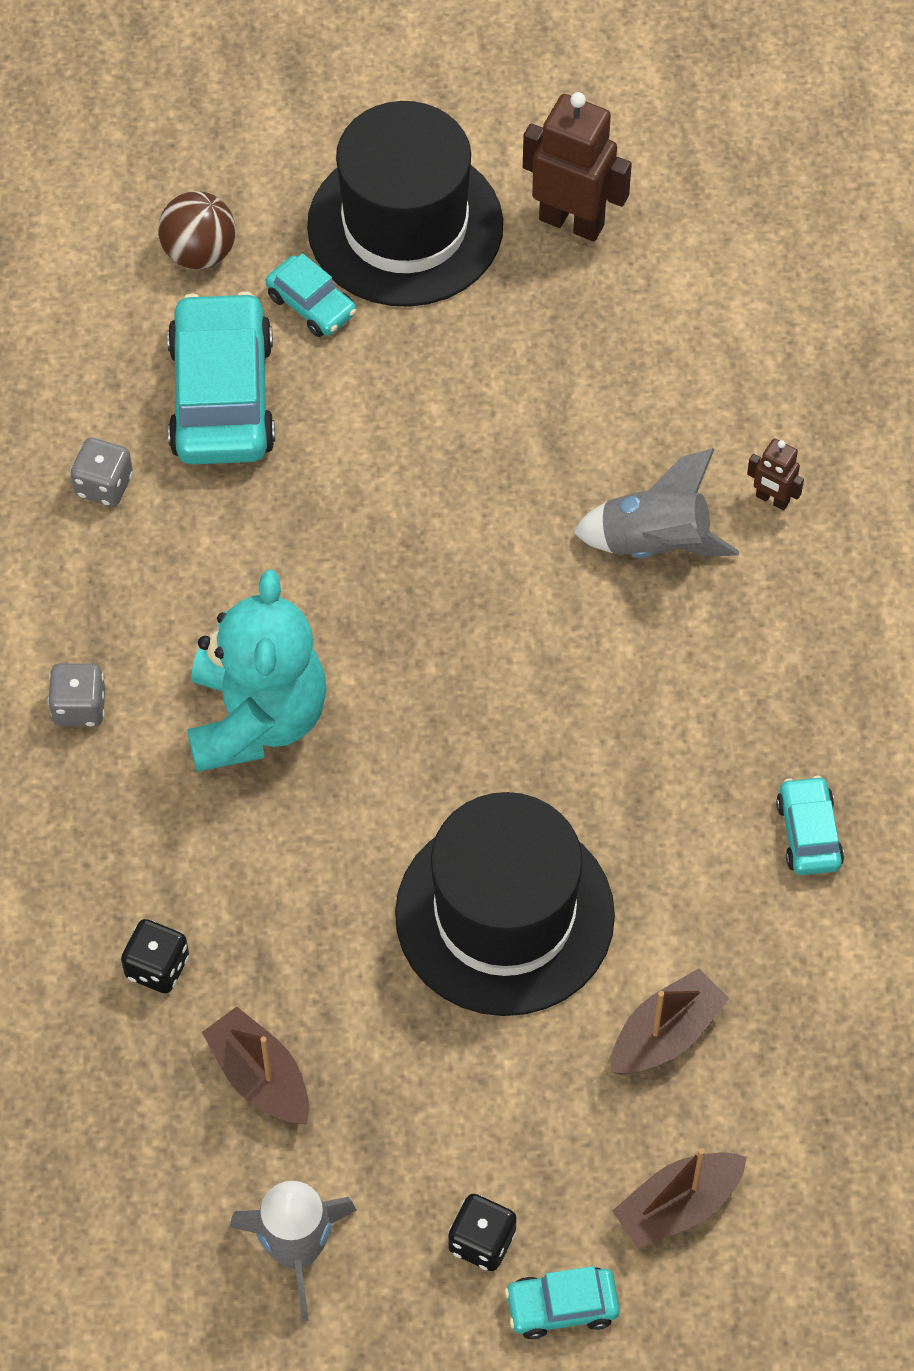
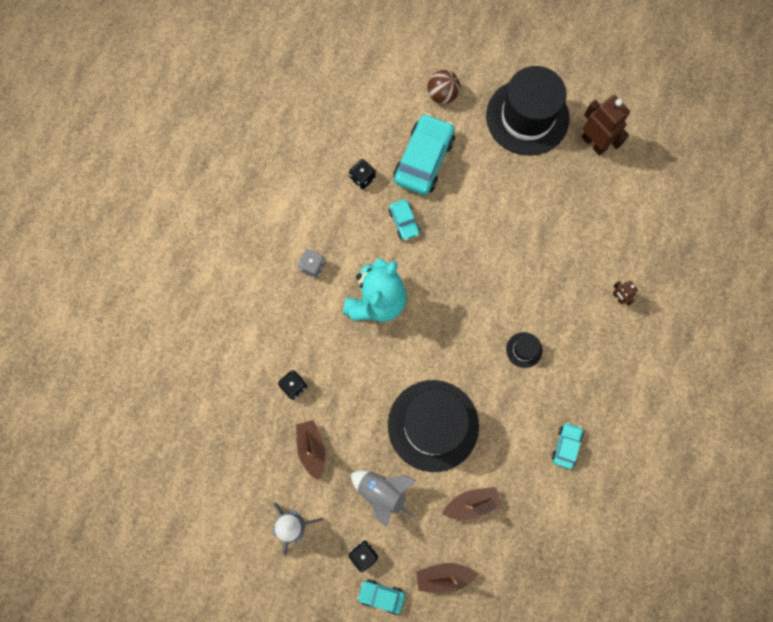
camera: 25 degrees right, 15 degrees up
(104, 485) = (362, 178): grey dice -> black dice
(311, 305) = (475, 135): turquoise car -> turquoise car (404, 222)
(625, 683) = (524, 350): none -> black hat
(655, 542) = (563, 295): grey rocket -> grey rocket (382, 492)

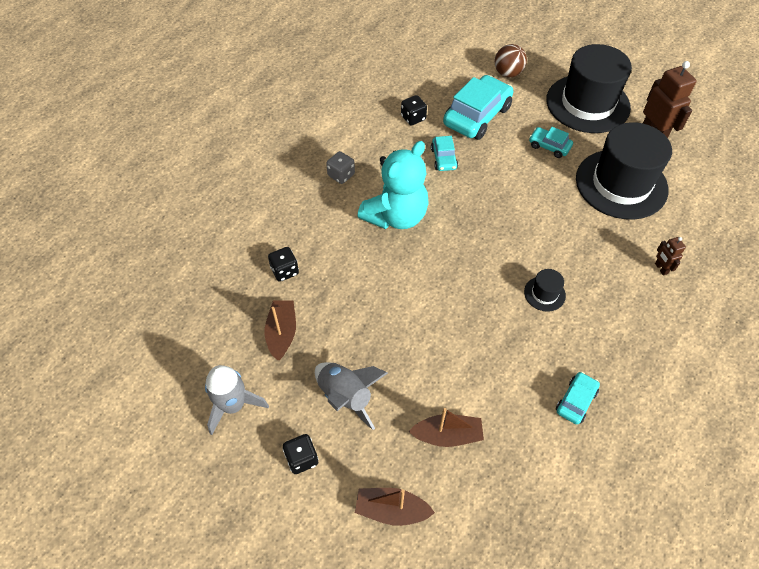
camera: 15 degrees right, 20 degrees down
(381, 595) = (308, 512): turquoise car -> turquoise car (549, 146)
(433, 425) = (423, 342): black hat -> black hat (621, 184)

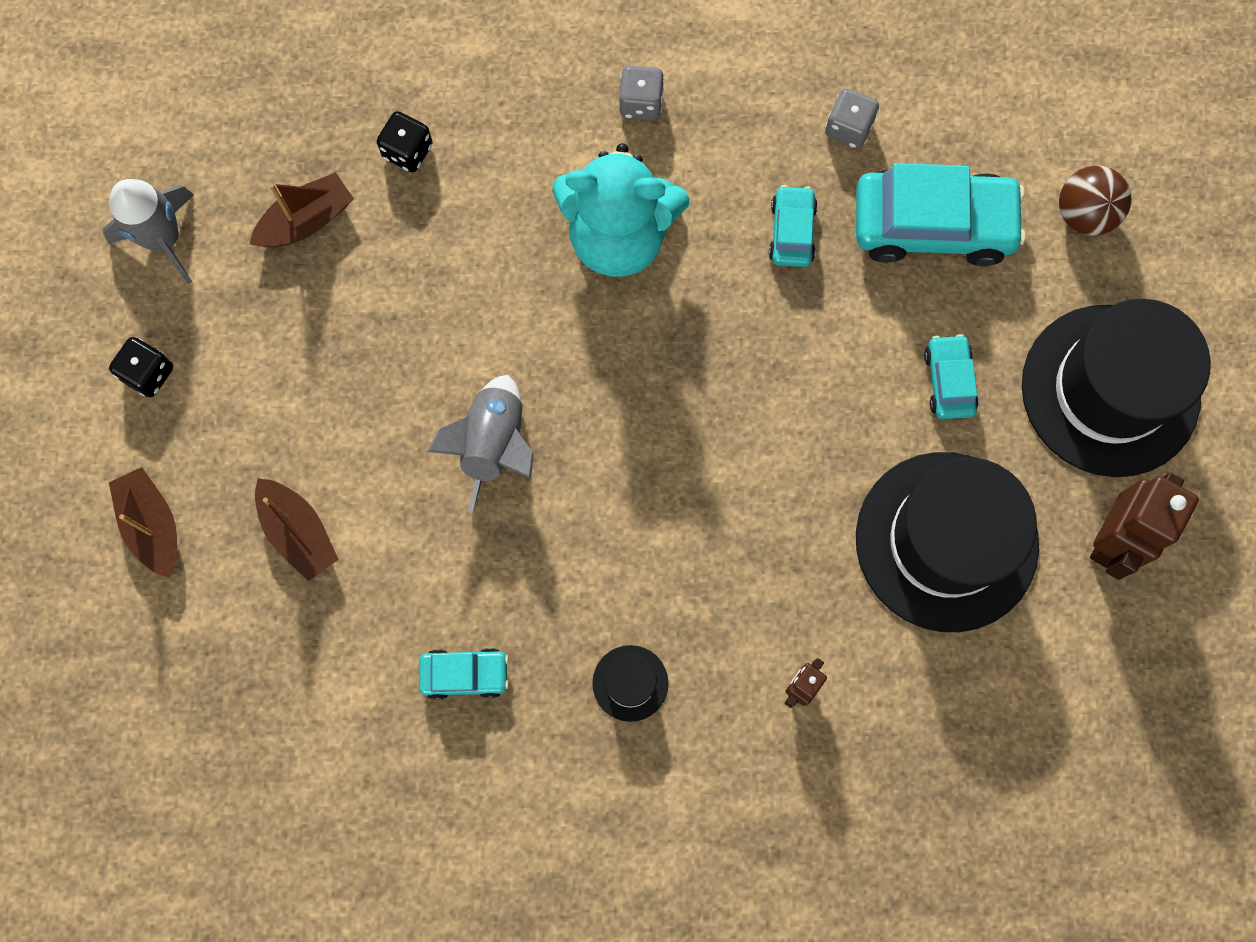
camera: 55 degrees right, 20 degrees up
(346, 396) = (269, 368): grey rocket -> grey rocket (494, 444)
(413, 118) = (848, 128): black dice -> grey dice
(443, 159) = (792, 232): turquoise car -> turquoise car turned 135 degrees clockwise
(544, 293) = (624, 536): black hat -> black hat (630, 683)

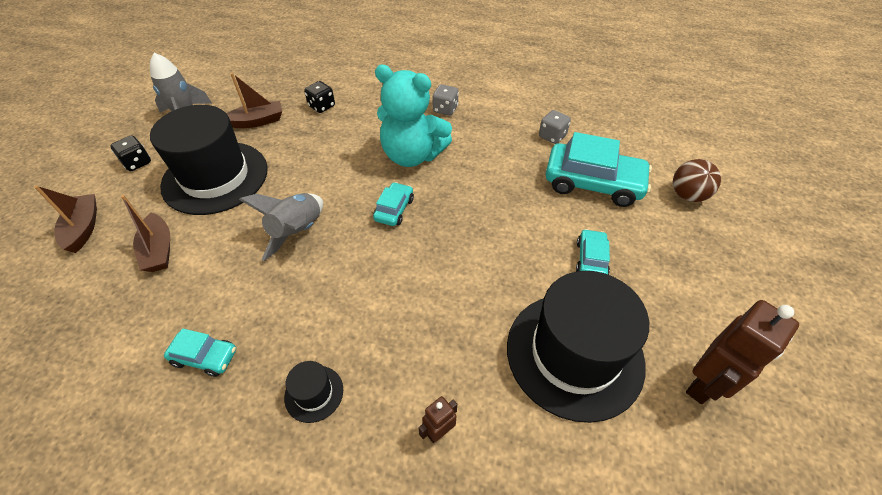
camera: 15 degrees right, 25 degrees down
(792, 232) = (509, 171): turquoise car -> turquoise car (394, 209)
(1110, 390) = (703, 287): black hat -> black hat (215, 177)

